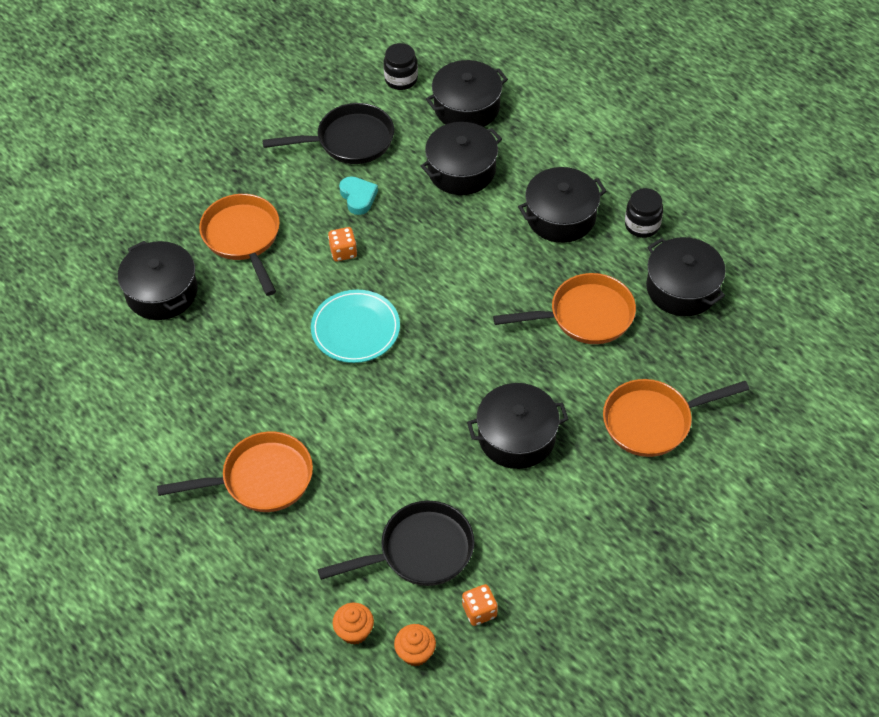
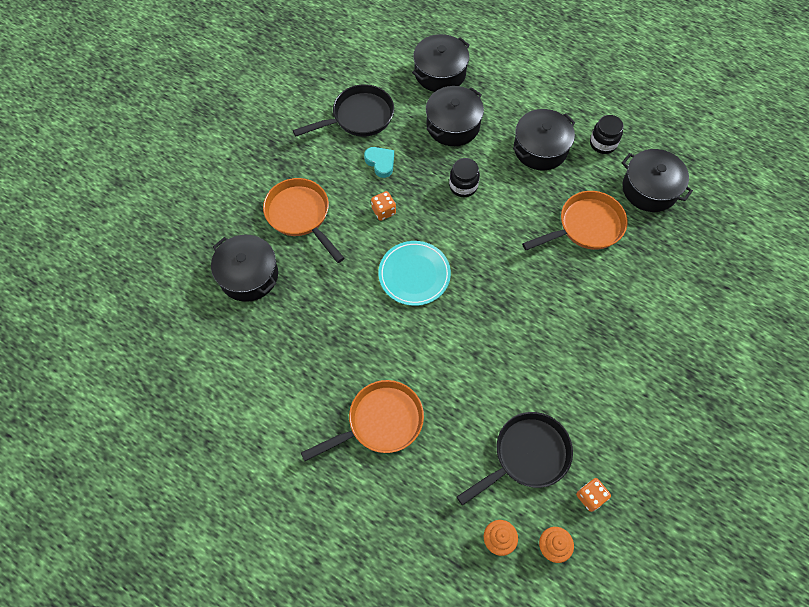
camera: 15 degrees left, 10 degrees up
(401, 79) = (382, 59): black jar -> black jar (463, 186)
(516, 436) = (568, 339): black pot -> none
(653, 421) = (666, 303): orange pan -> none

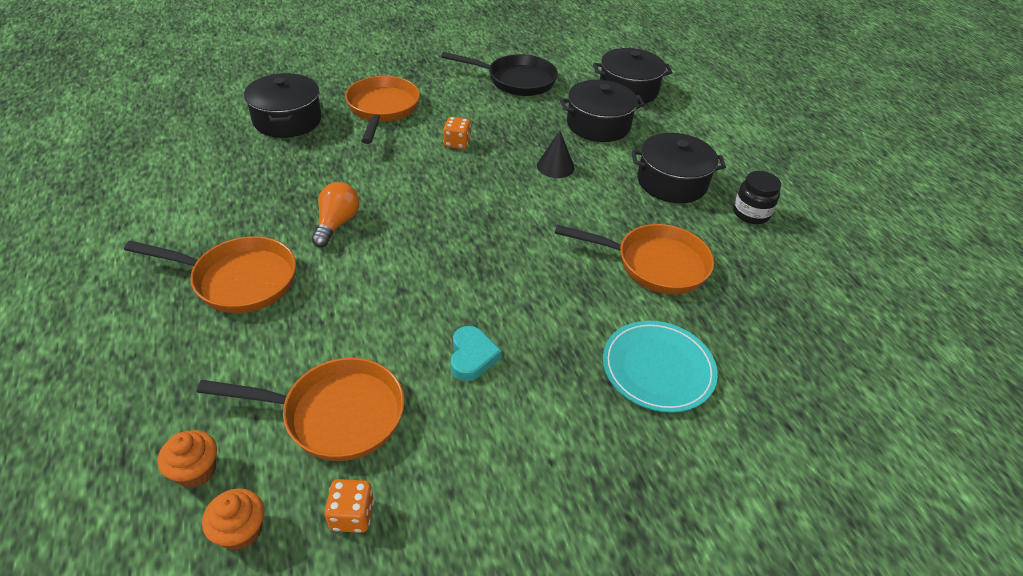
camera: 35 degrees right, 20 degrees down
(380, 163) = (497, 114): turquoise heart -> turquoise heart (472, 357)
(386, 337) = (336, 224): none -> orange light bulb
(414, 274) = (425, 198): turquoise plate -> turquoise plate (658, 369)
(463, 186) = (555, 166): black jar -> black cone
(526, 456) = (335, 414): black pan -> orange pan
(649, 189) = (772, 277): black pot -> none

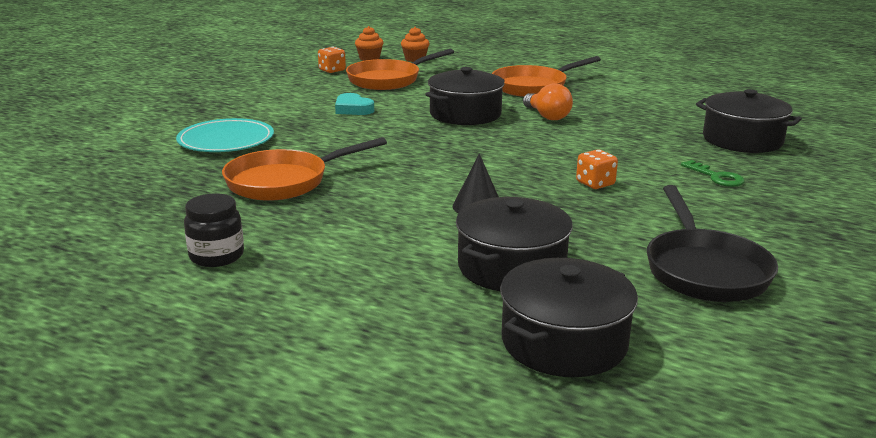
camera: 140 degrees right, 20 degrees down
(382, 109) = (716, 177): orange pan -> green key
(516, 80) = (704, 269): black pan -> black pan turned 60 degrees counterclockwise
(672, 182) = (340, 246): black pot -> black pot (465, 114)

